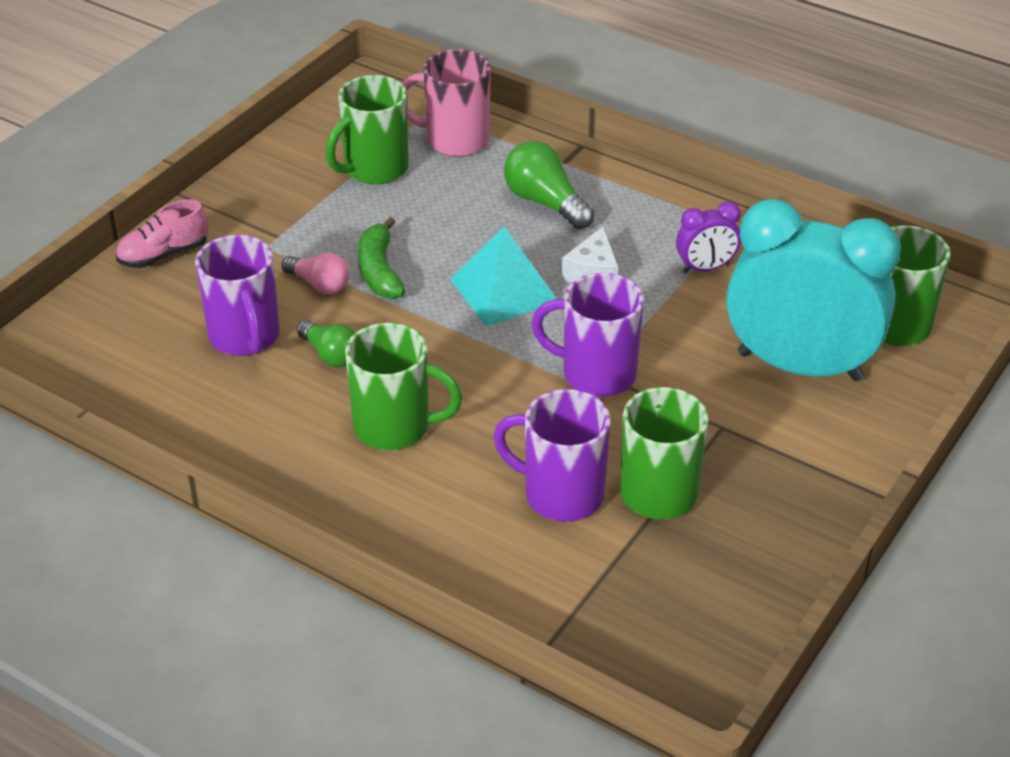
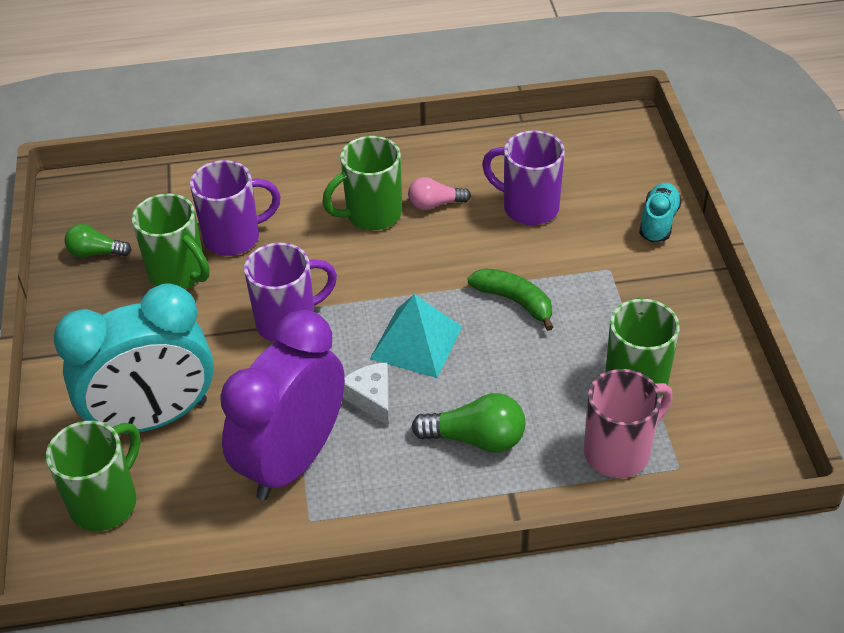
camera: 140 degrees right, 5 degrees up
(164, 255) = (658, 222): pink shoe -> turquoise shoe
(319, 284) = (537, 267): pink light bulb -> pink light bulb (435, 204)
(330, 355) = (465, 230): green light bulb -> green light bulb (96, 253)
(705, 268) = (293, 460): purple clock -> purple clock, size x2.34

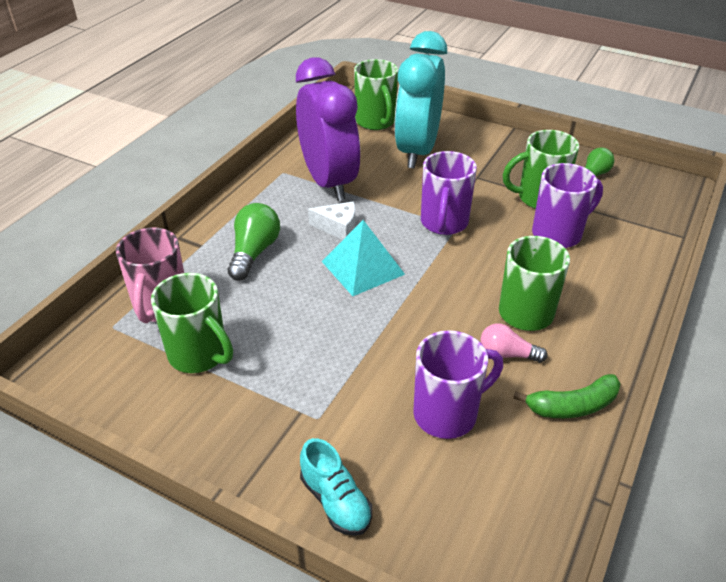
camera: 125 degrees right, 5 degrees down
(234, 237) = (558, 234): purple mug -> purple mug turned 135 degrees counterclockwise
(435, 204) = (507, 354): pink light bulb -> pink light bulb turned 105 degrees counterclockwise
(476, 439) = (254, 252): green light bulb -> green light bulb turned 150 degrees clockwise
(515, 301) = (346, 337): green banana -> green banana (572, 406)

